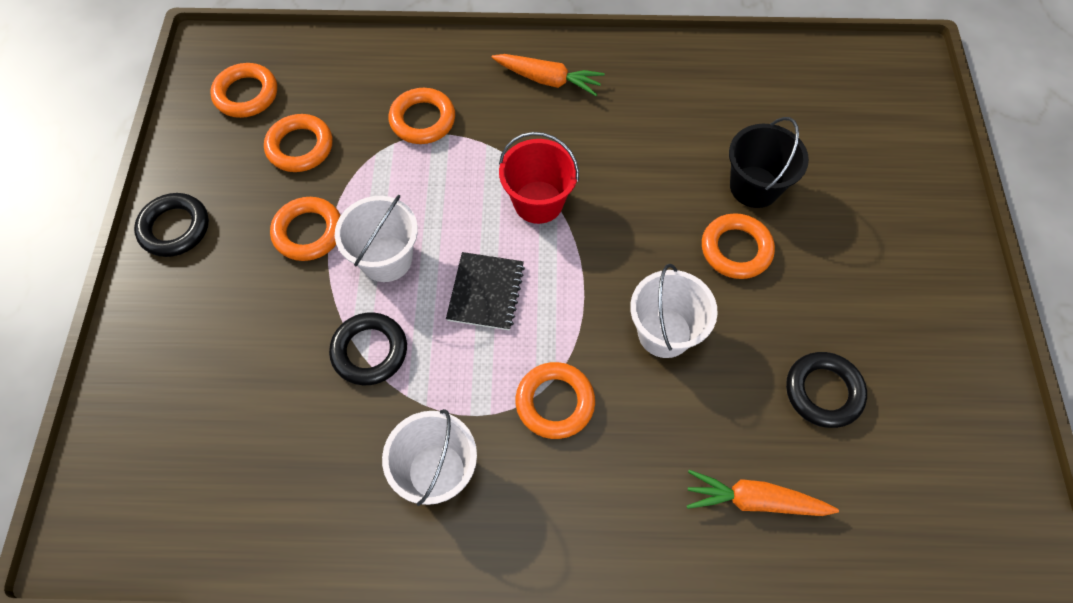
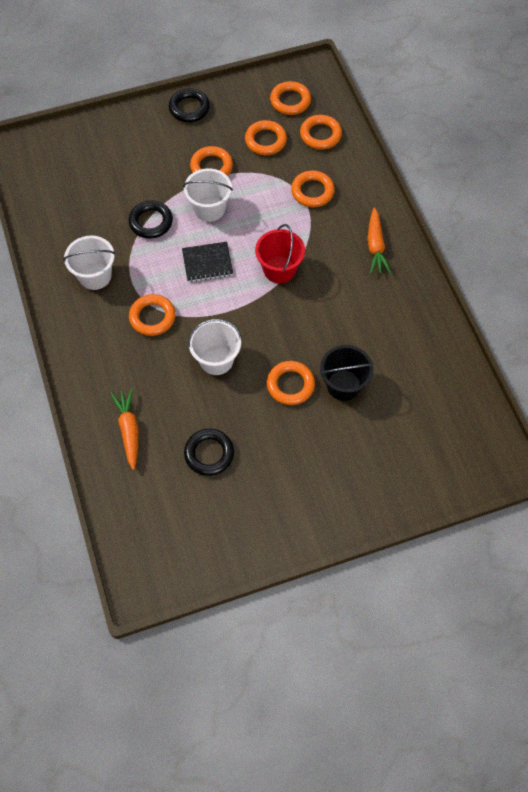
camera: 70 degrees right, 0 degrees up
(329, 79) = (320, 135): none -> orange ring

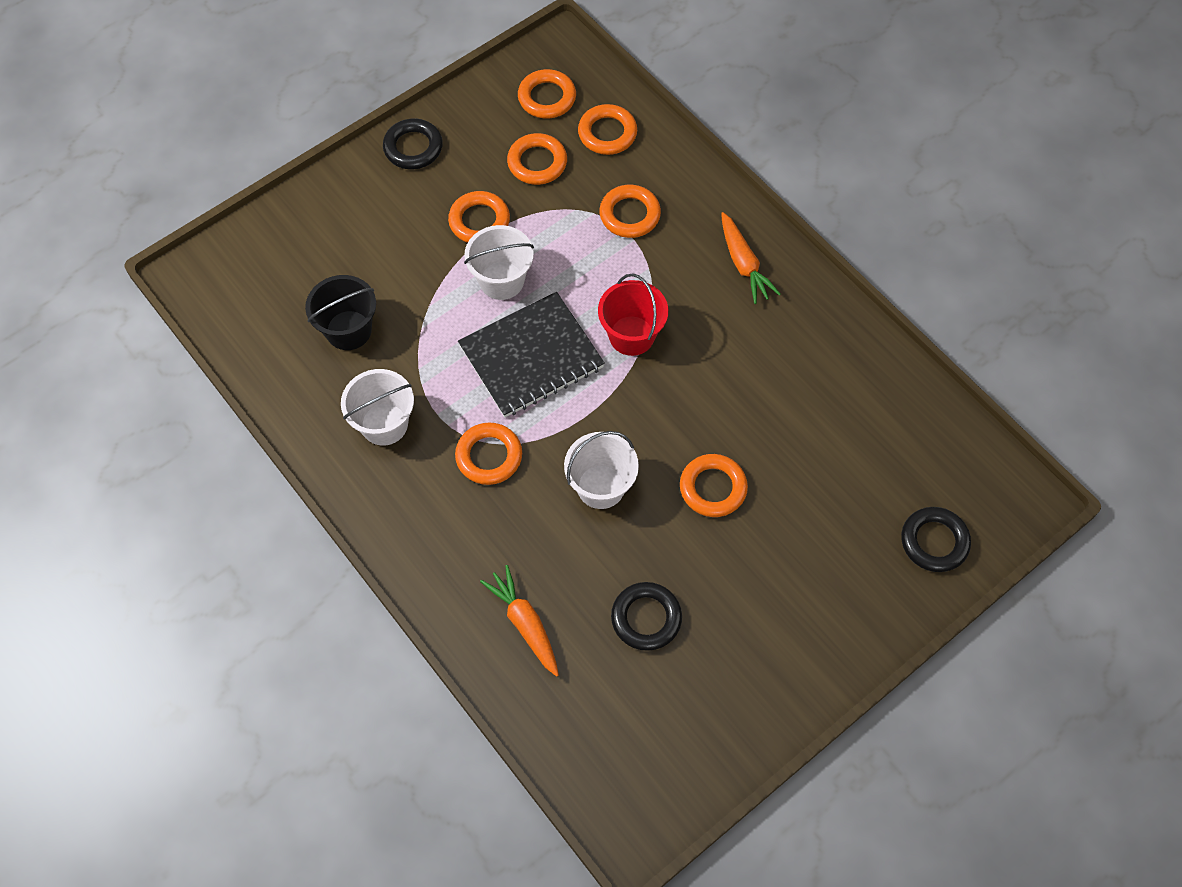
camera: 20 degrees left, 0 degrees up
(151, 222) = (429, 324): black ring -> black ring (934, 542)
(207, 263) = (531, 357): black notebook -> black notebook, size x1.73
(343, 385) = (781, 465): black bucket -> black bucket (348, 330)

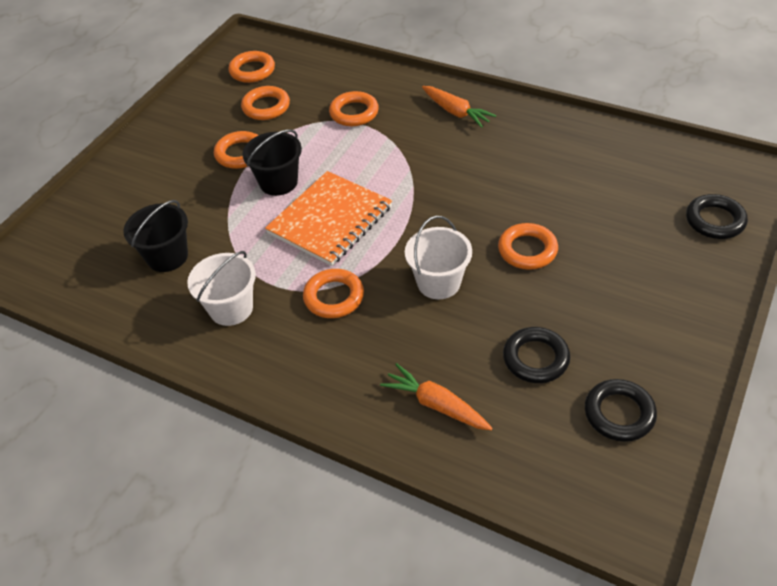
camera: 20 degrees left, 15 degrees down
(413, 148) = (164, 129): black ring -> black ring (619, 413)
(501, 280) = (278, 182): white bucket -> black bucket
(531, 357) = (330, 220): black notebook -> orange notebook
(607, 133) = (309, 75): orange ring -> none
(631, 335) = (401, 180): red bucket -> none

